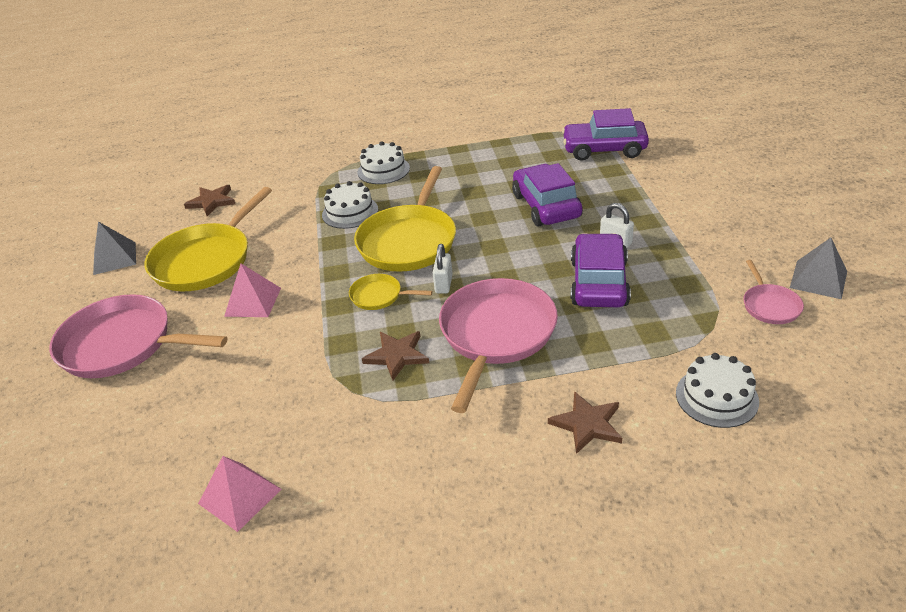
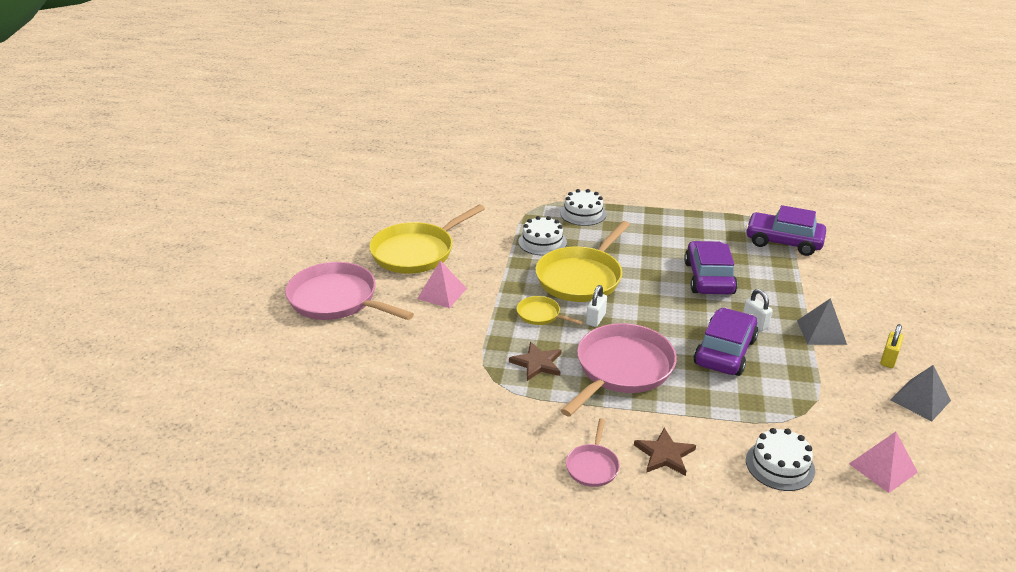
camera: 15 degrees right, 5 degrees down
(114, 258) = (349, 232): grey pyramid -> grey pyramid (821, 332)
(212, 202) = (435, 206): brown star -> none
(240, 496) = (388, 428): pink pyramid -> pink pyramid (883, 468)
(766, 244) = (888, 359): none -> yellow padlock
(770, 306) = (864, 409): pink pan -> pink pan (592, 466)

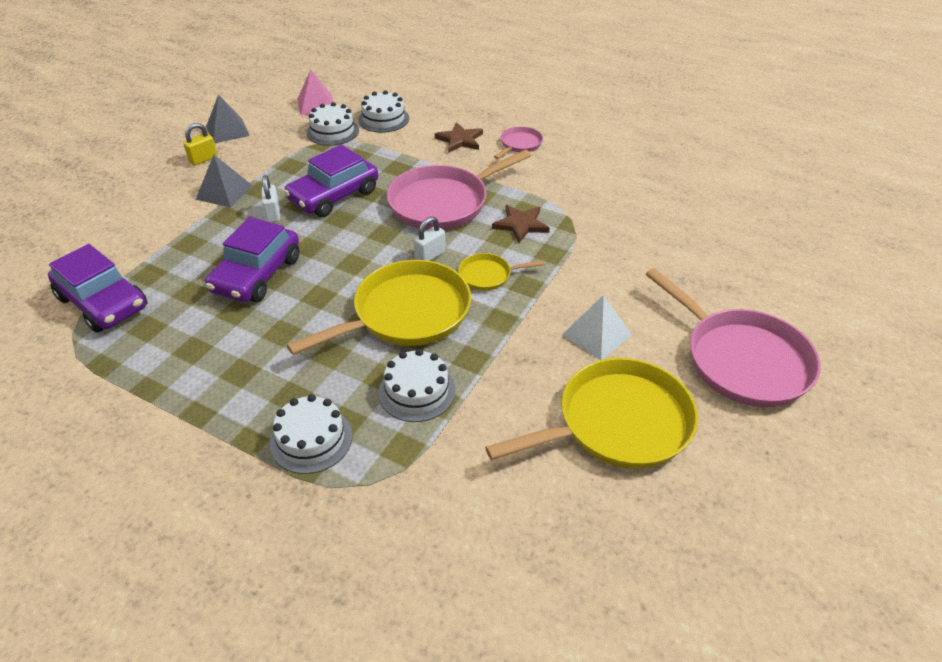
camera: 160 degrees left, 10 degrees up
(442, 293) = (596, 334): pink pyramid -> white pyramid
(540, 315) = (487, 275): yellow pan -> yellow pan turned 120 degrees clockwise
(814, 429) = (332, 131): none -> white cake

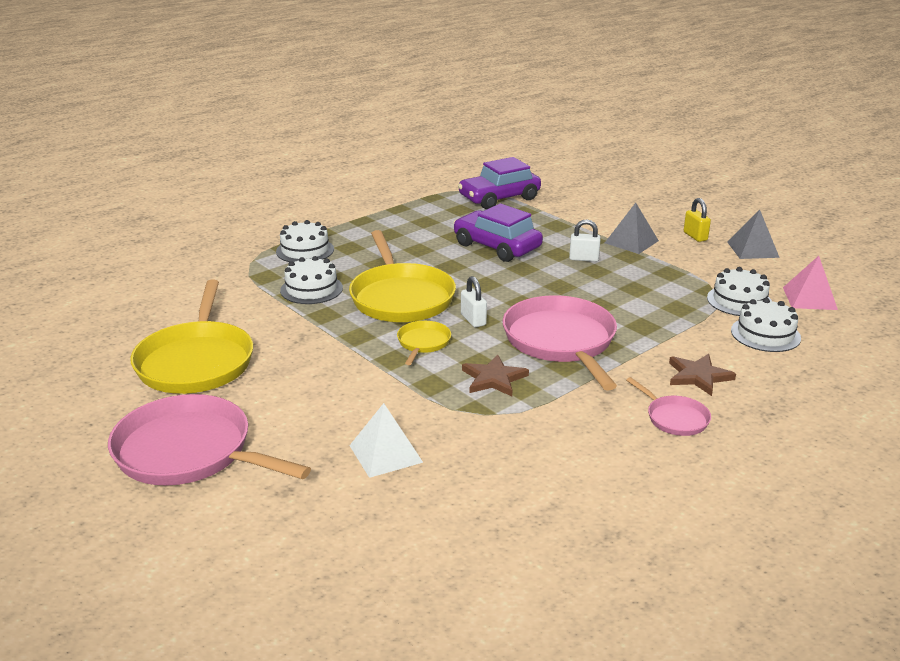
camera: 110 degrees right, 15 degrees down
(334, 196) = (602, 288): purple car -> none
(596, 334) = (297, 379): white pyramid -> white pyramid (385, 453)
(742, 360) = (189, 452): pink pan -> pink pan turned 45 degrees clockwise

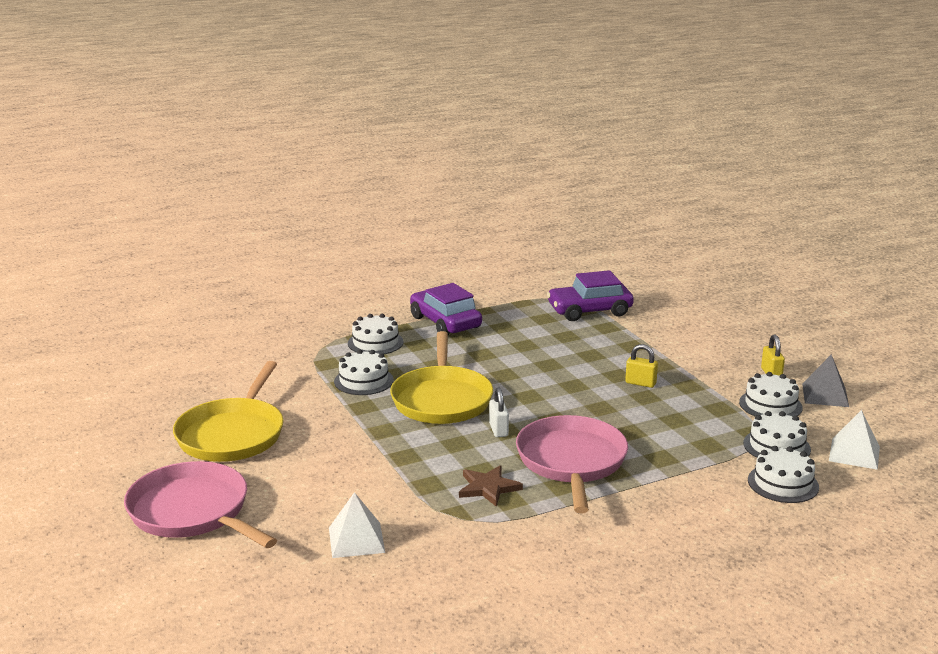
camera: 15 degrees right, 5 degrees down
(423, 343) = (440, 445): yellow pan -> none
(496, 246) = (560, 360): purple car -> purple car (445, 322)
(583, 259) = (640, 383): white padlock -> yellow padlock
(631, 242) = (700, 371): grey pyramid -> none
(675, 418) = (640, 550): pink pan -> none
(698, 376) = (687, 514): brown star -> none
(711, 264) = (770, 405): none -> white cake
(809, 298) = (854, 453): pink pyramid -> white pyramid

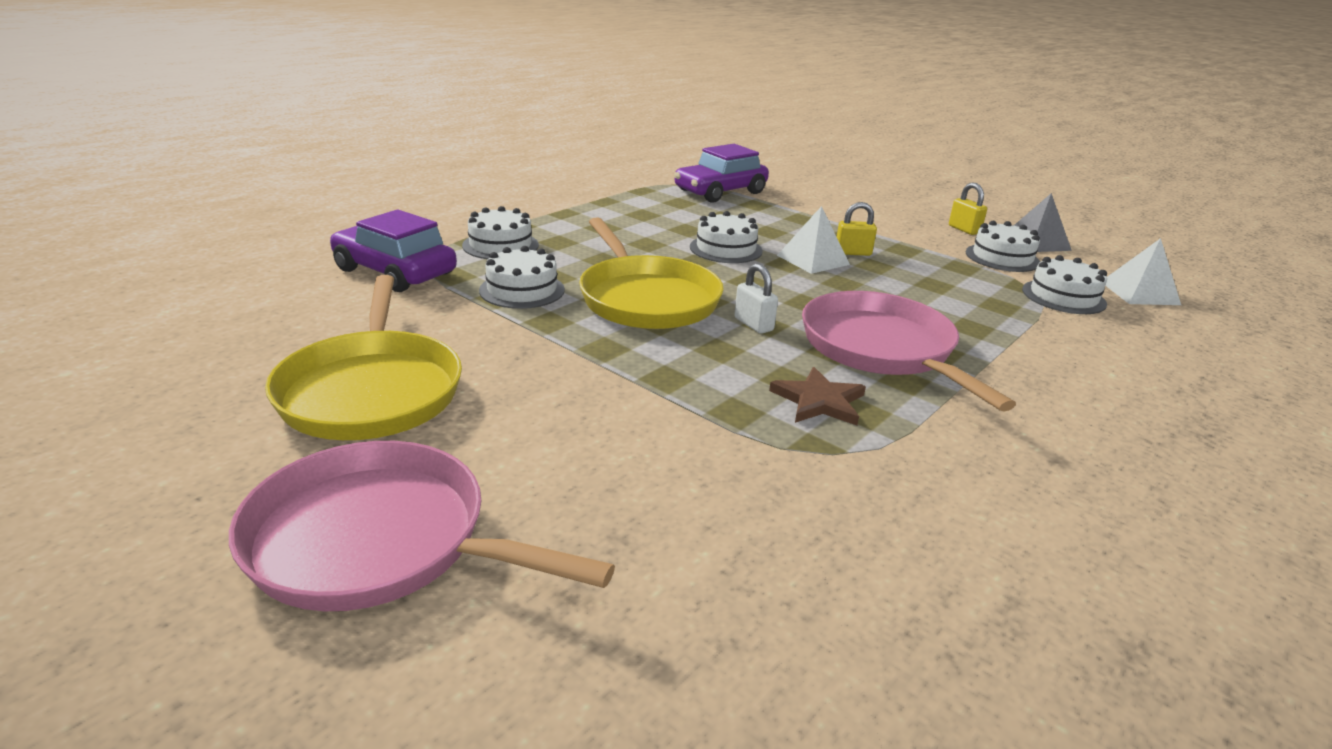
camera: 25 degrees left, 5 degrees up
(356, 540) = (710, 525): white pyramid -> white pyramid (813, 260)
(445, 322) = (570, 216): purple car -> purple car (395, 272)
(783, 483) = (1123, 334): white cake -> white cake (726, 249)

